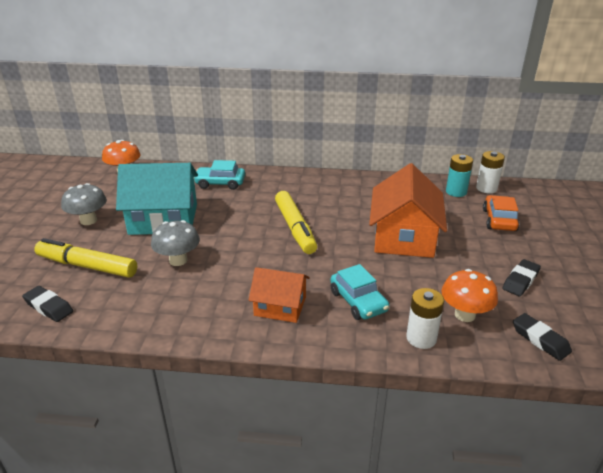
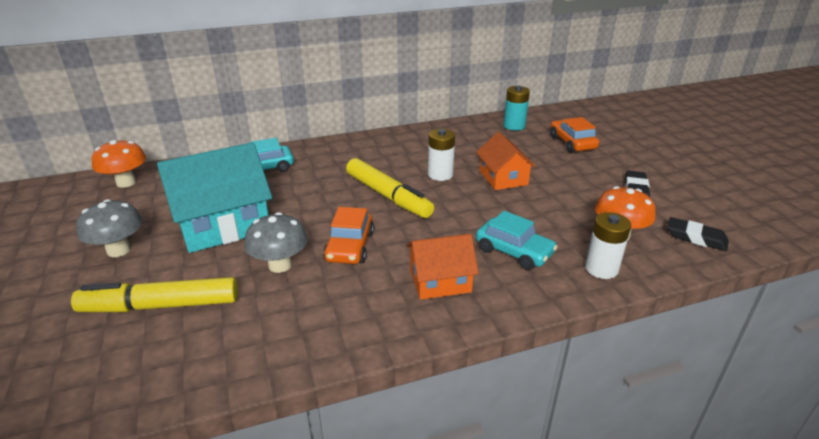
camera: 25 degrees left, 0 degrees up
(48, 307) = (143, 374): black eraser -> none
(235, 261) = (350, 247): none -> orange car
(404, 237) = (503, 178): orange house -> orange house, size x0.58
(486, 188) = (537, 117): white battery -> white battery (440, 175)

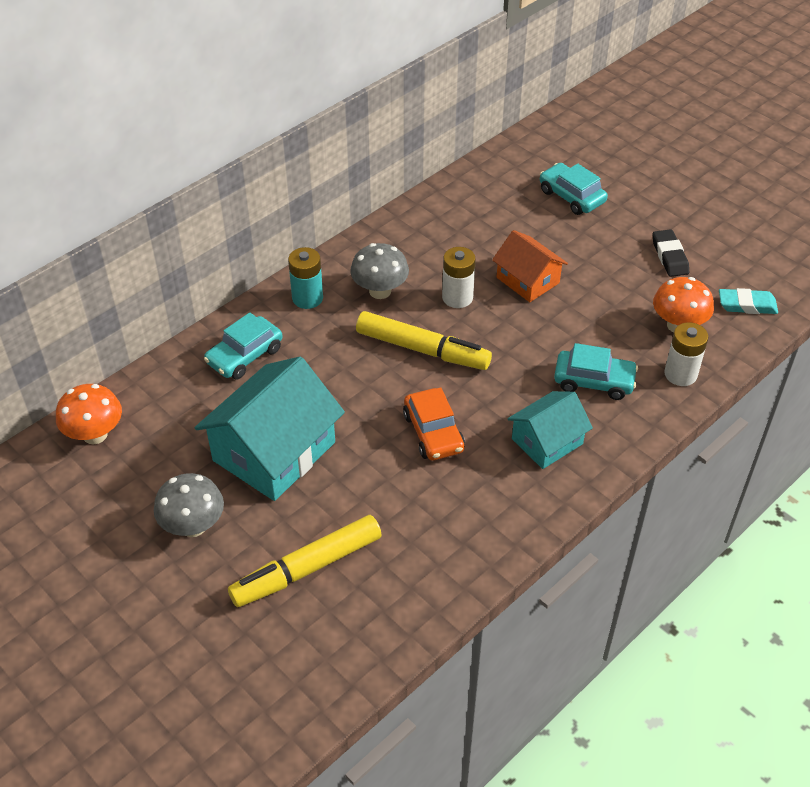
camera: 25 degrees left, 15 degrees up
(280, 265) = (382, 480): grey mushroom -> grey mushroom (380, 291)
(440, 281) = (547, 441): orange house -> turquoise house
(514, 126) = (491, 185): turquoise battery -> turquoise battery (307, 298)
(572, 143) = (571, 196): orange car -> turquoise car
(696, 238) = (747, 305): black eraser -> turquoise eraser

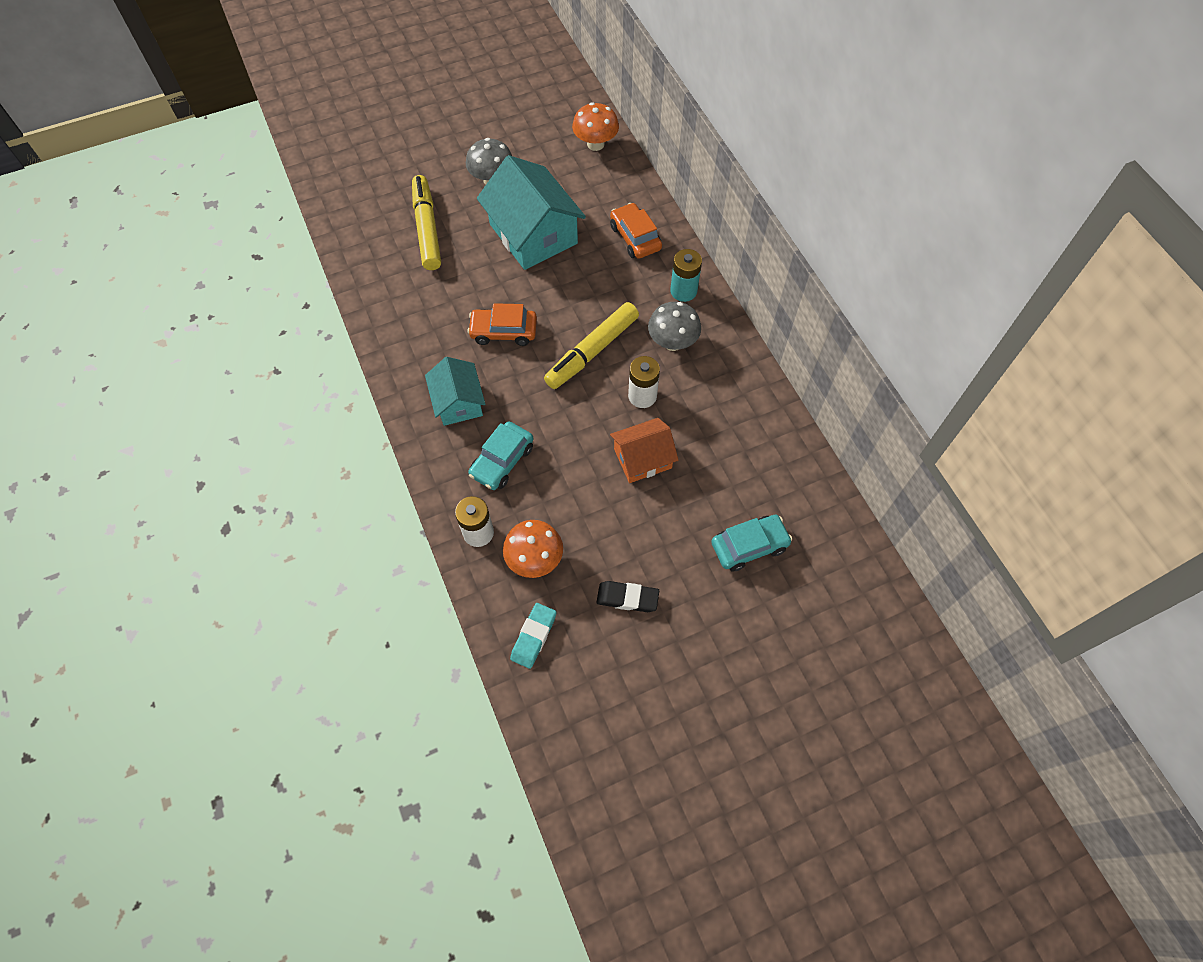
camera: 110 degrees right, 15 degrees up
(245, 355) = (635, 237): turquoise car -> orange car

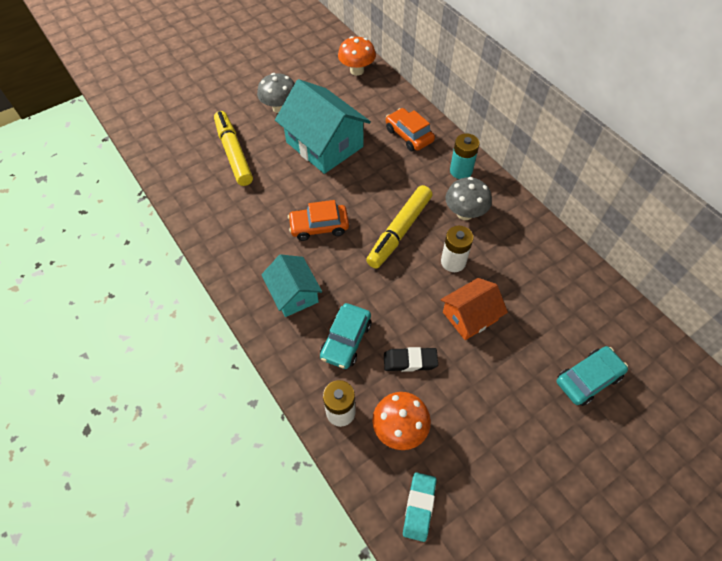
camera: 10 degrees left, 5 degrees down
(627, 598) = (495, 450): black eraser -> black eraser (410, 361)

